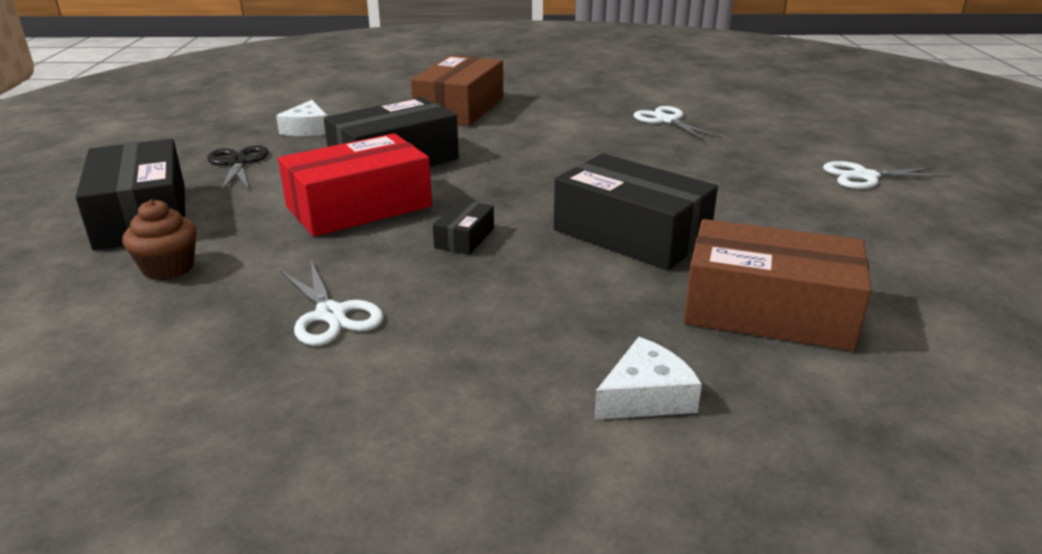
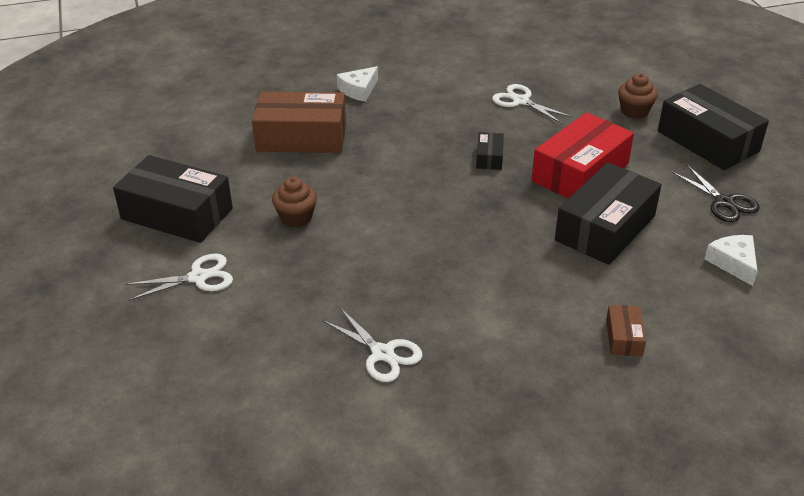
camera: 165 degrees right, 10 degrees up
(460, 108) = (624, 337): brown box -> brown box, size x0.45
(631, 234) = (385, 178): black box -> black box (177, 214)
(759, 210) = (296, 217): none -> brown cupcake

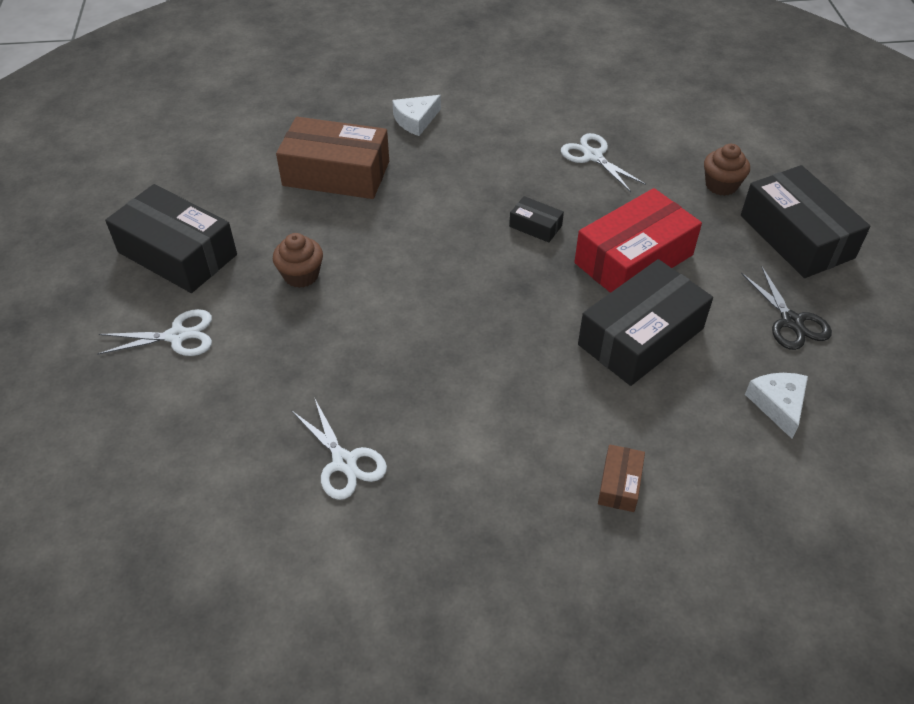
camera: 10 degrees right, 10 degrees up
(489, 157) = (535, 226): black box -> black box turned 75 degrees counterclockwise

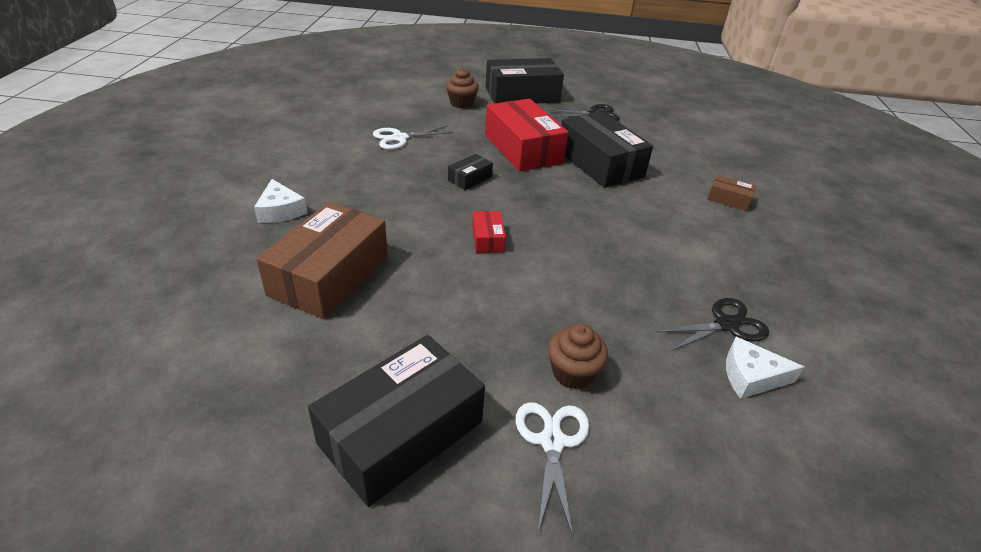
camera: 80 degrees left, 10 degrees down
(301, 275) = (482, 322): brown cupcake -> brown cupcake (573, 373)
(345, 462) = (726, 324): white scissors -> black scissors
(426, 259) = (487, 239): none -> red box
(778, 405) = (661, 135): white cheese -> white cheese (751, 376)

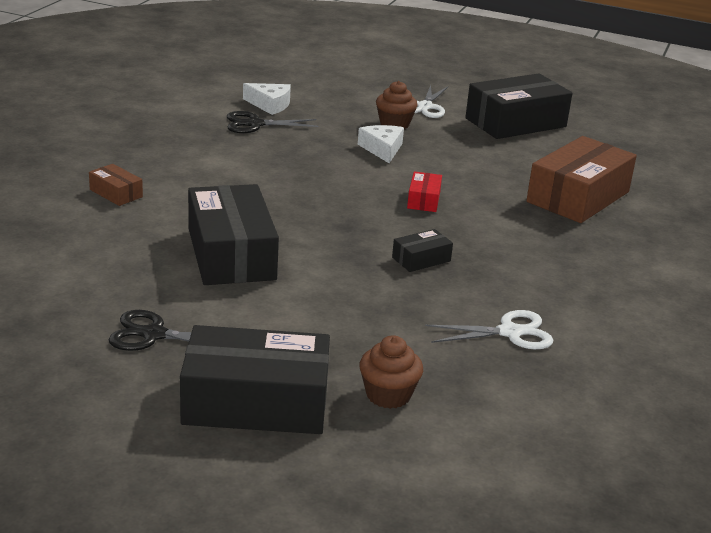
camera: 165 degrees left, 10 degrees down
(280, 210) = (647, 256): white cheese -> white cheese (382, 149)
(523, 149) = (326, 289): red box -> none

